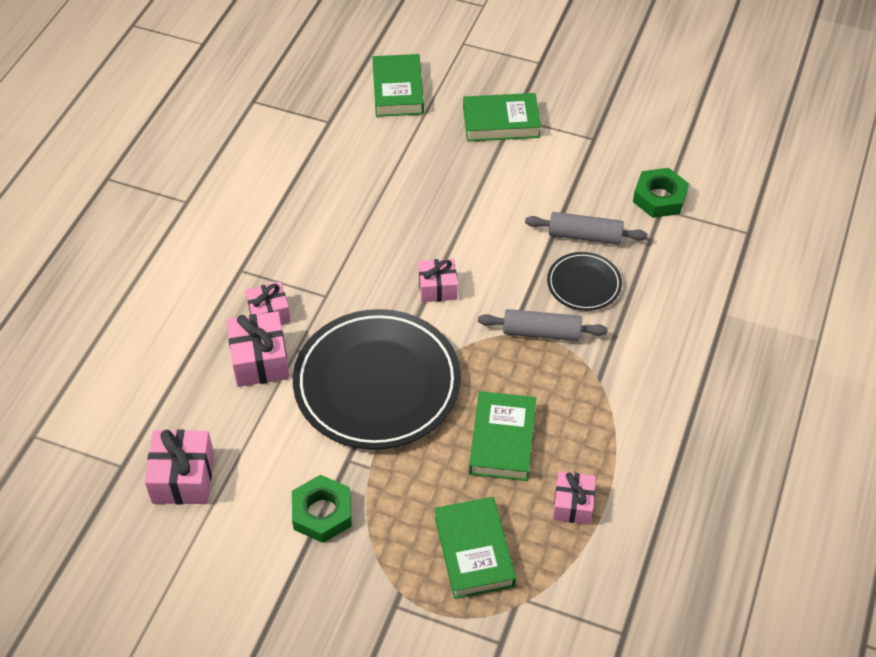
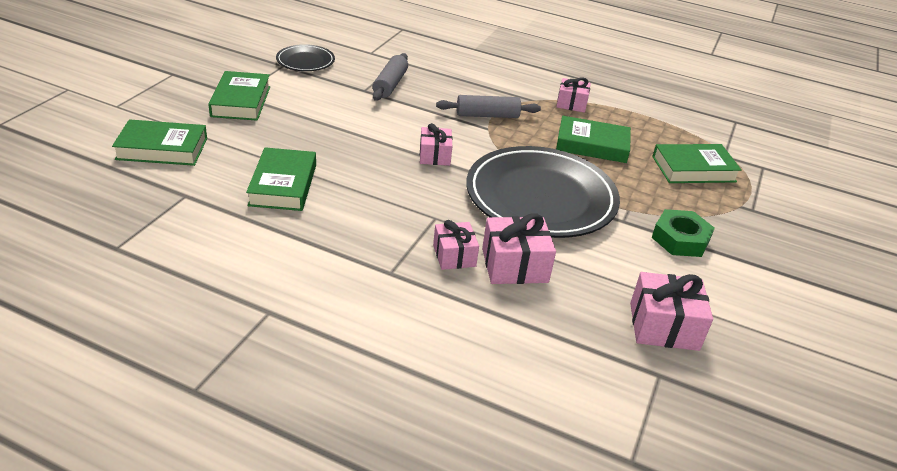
camera: 90 degrees left, 15 degrees down
(357, 180) = (283, 185): none -> green book
(541, 332) = (487, 115): grey rolling pin -> grey rolling pin turned 75 degrees clockwise
(573, 504) = (643, 125): pink gift -> pink gift (571, 104)
(584, 284) = (440, 92): black plate -> black plate (305, 61)
(659, 198) = (359, 51): green nut -> none

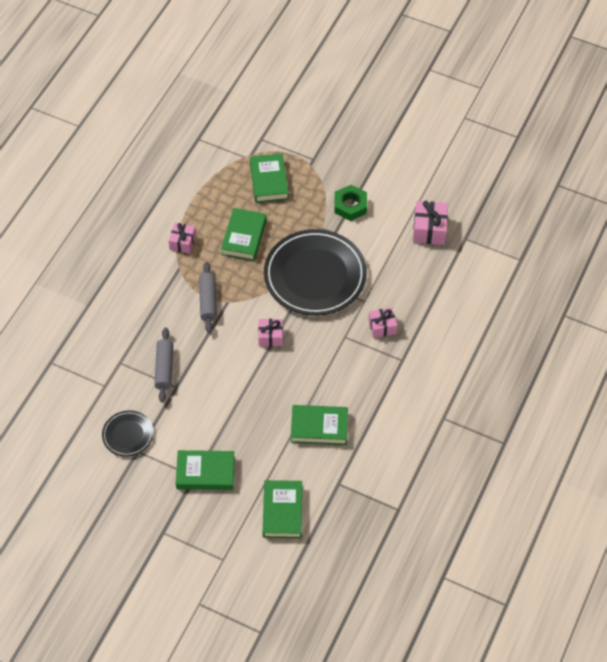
camera: 85 degrees left, 20 degrees up
(390, 84) = (164, 368): grey rolling pin -> grey rolling pin turned 75 degrees clockwise
(514, 265) = (387, 296): pink gift -> none

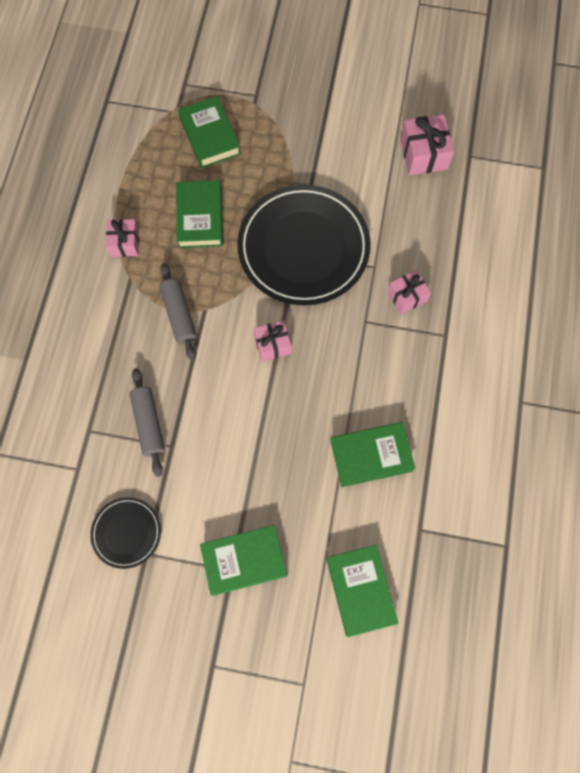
camera: 15 degrees left, 15 degrees up
(350, 205) = (319, 145): green nut -> none

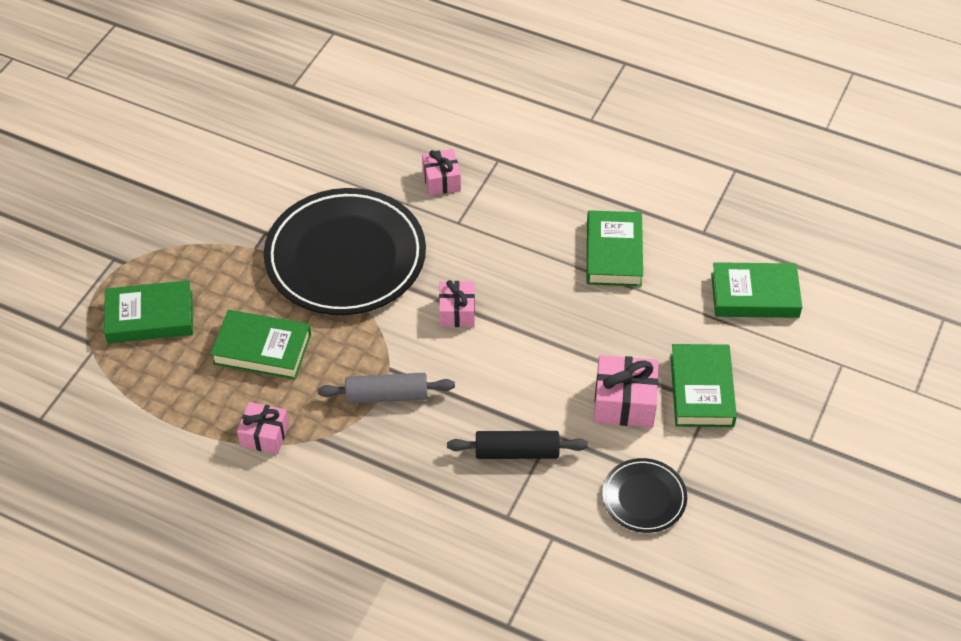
camera: 75 degrees left, 20 degrees down
(149, 424) = (517, 452): grey rolling pin -> black rolling pin
(423, 154) = (272, 124): pink gift -> pink gift (624, 402)

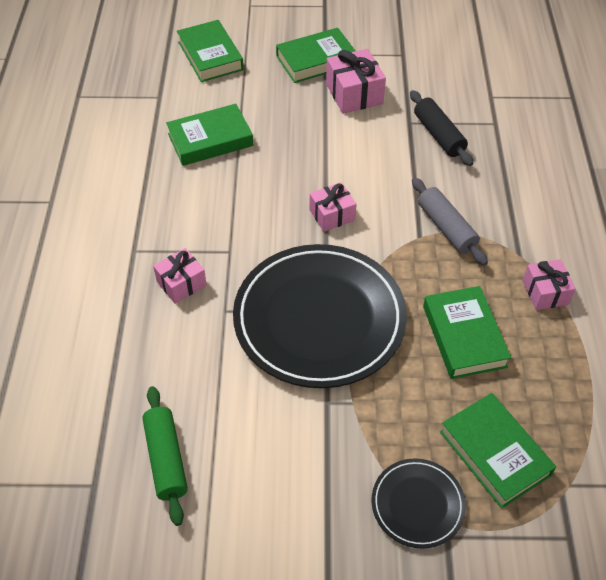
camera: 115 degrees left, 0 degrees up
(285, 127) = (166, 459): none -> green rolling pin
(644, 498) = (425, 64): black plate -> black plate (417, 504)

